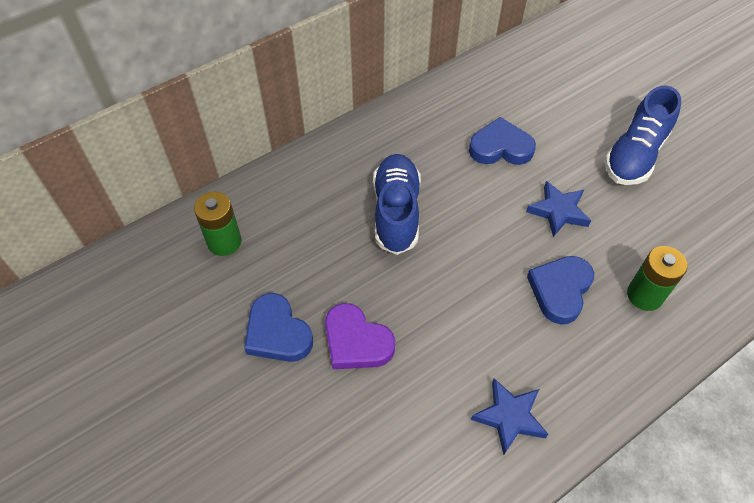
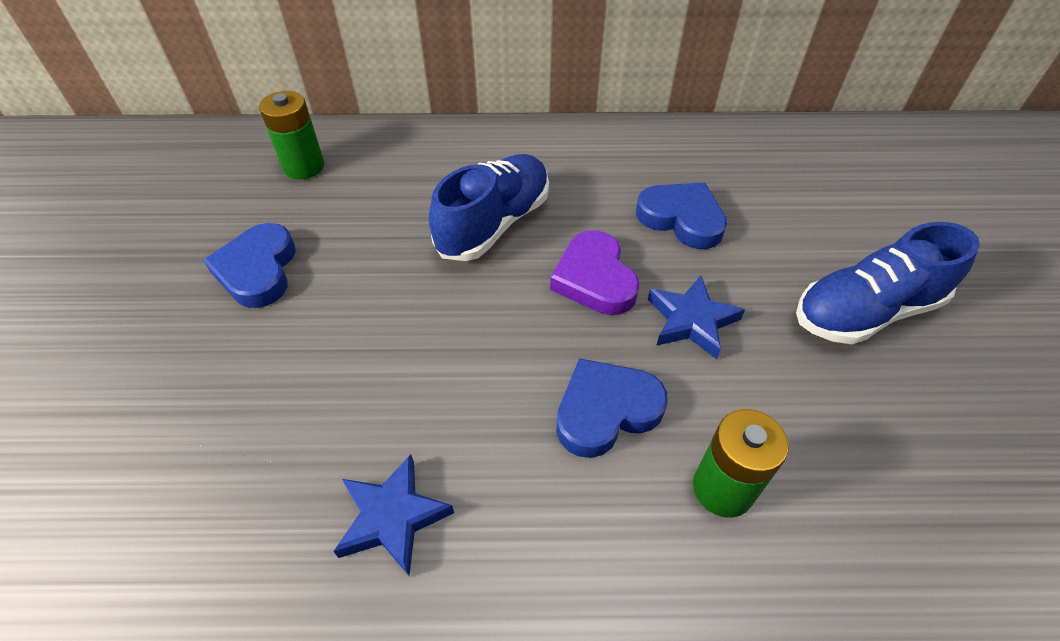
camera: 35 degrees right, 5 degrees down
(356, 341) = (319, 323): purple heart -> purple heart (594, 279)

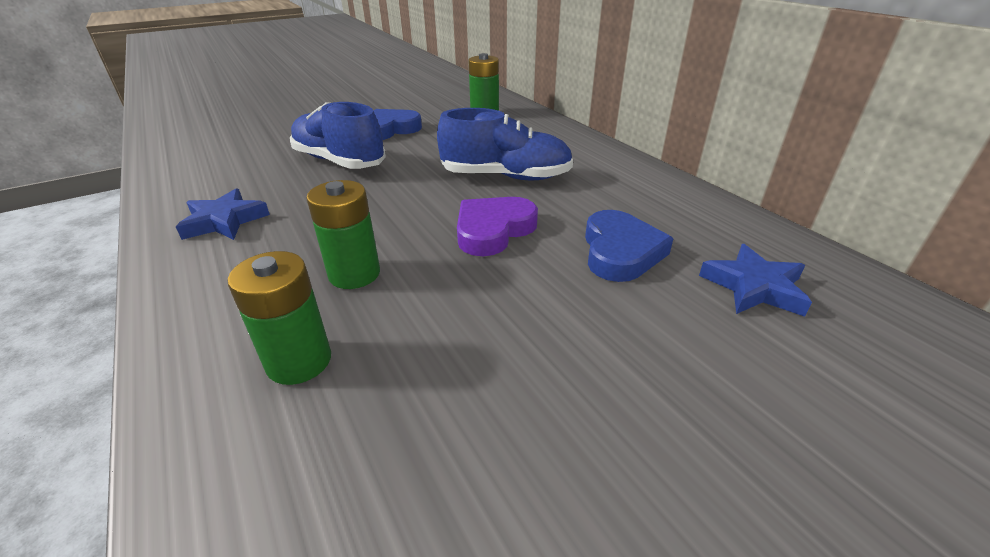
camera: 60 degrees right, 15 degrees down
(606, 410) = (354, 274): blue heart -> green battery
(691, 321) = (491, 291): blue star -> blue star (754, 287)
(866, 311) = (635, 423): blue shoe -> blue shoe (339, 161)

